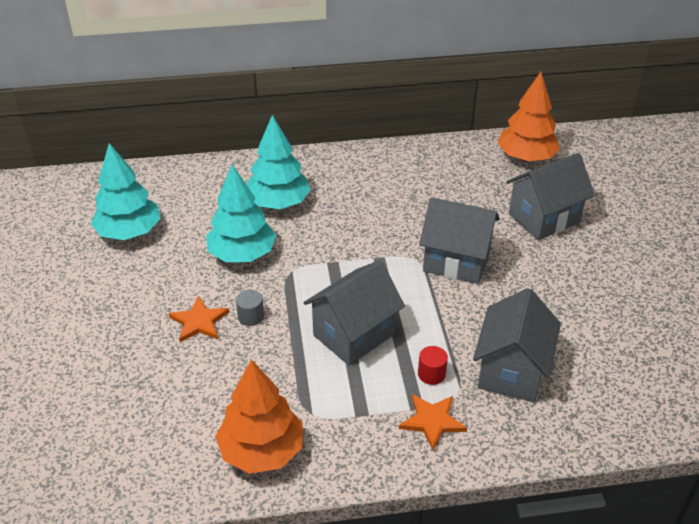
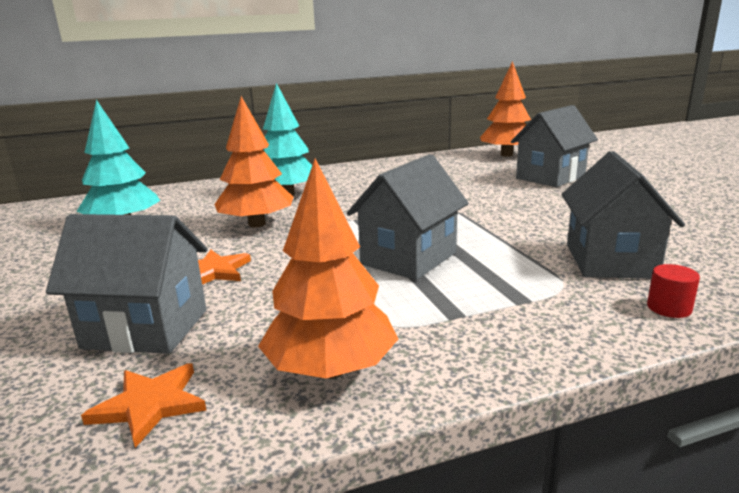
camera: 10 degrees left, 20 degrees down
(242, 254) = (257, 224): turquoise tree -> orange tree
(251, 316) = (278, 260): grey cylinder -> none
(431, 374) = (520, 274): red cylinder -> red cylinder (669, 308)
(432, 421) = (552, 309): orange star -> orange star (150, 405)
(456, 261) = (488, 205): grey house -> grey house (146, 329)

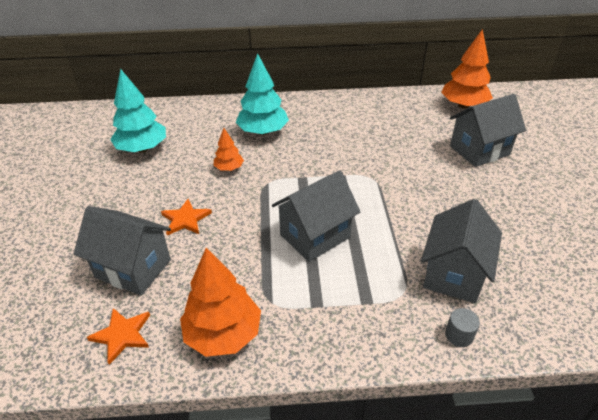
camera: 15 degrees right, 20 degrees up
(257, 224) = (229, 168): orange tree -> orange tree, size x0.53
(669, 308) = (459, 335): red cylinder -> grey cylinder

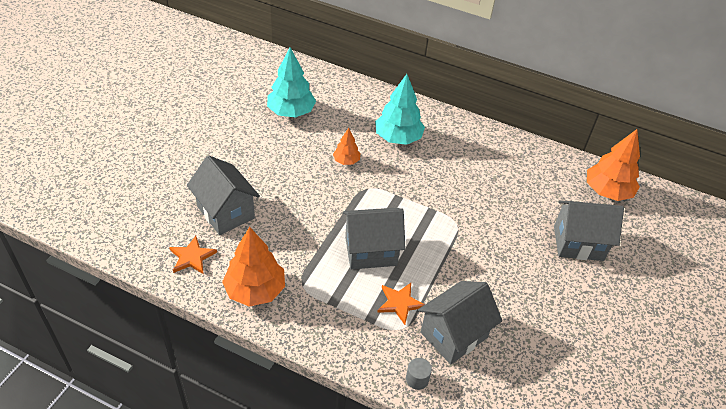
camera: 25 degrees right, 5 degrees up
(185, 219) = (285, 190): orange star -> orange star (400, 303)

